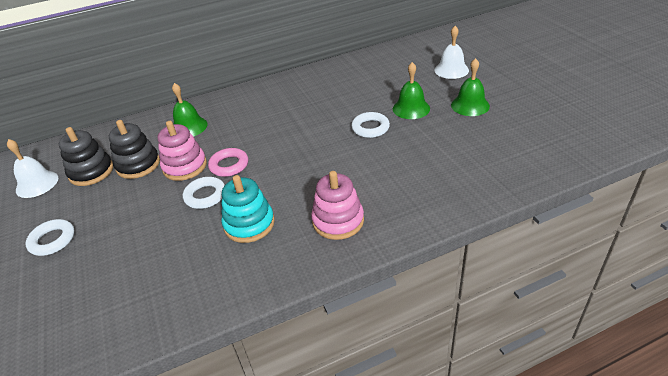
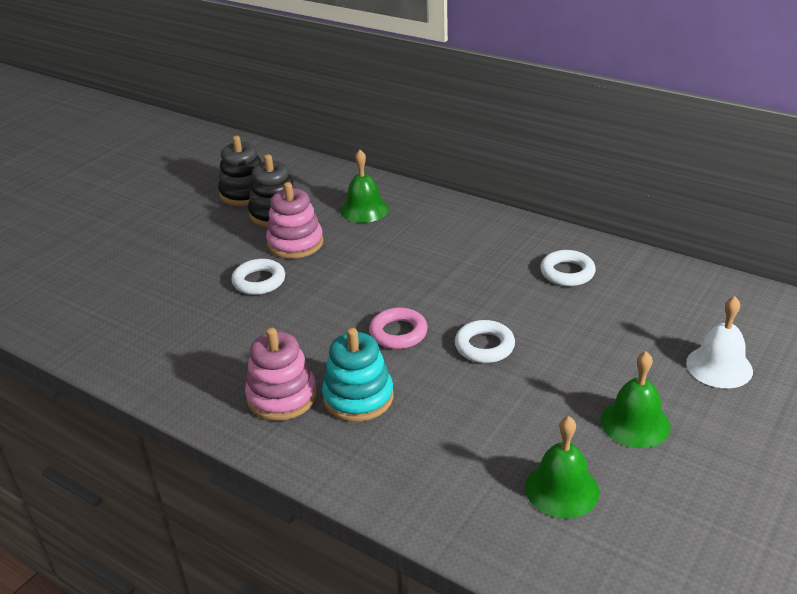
camera: 55 degrees right, 5 degrees down
(37, 184) = (207, 175): white bell -> none
(52, 240) = (141, 228): white ring -> white ring (567, 273)
(229, 165) = (320, 271): pink ring -> pink ring (398, 333)
(249, 224) = (235, 333): turquoise stacking toy -> turquoise stacking toy (358, 397)
(411, 108) = (567, 365): green bell -> green bell (562, 489)

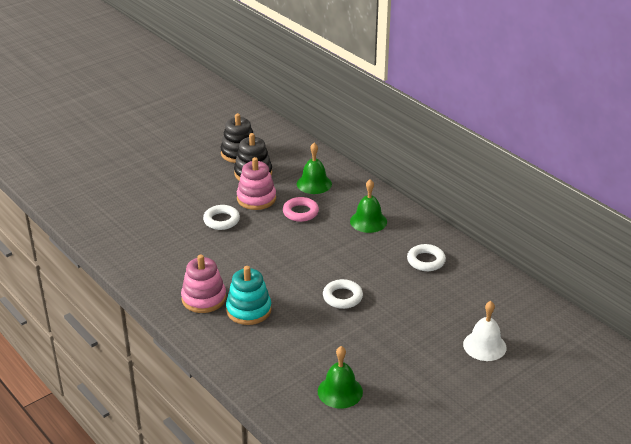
camera: 15 degrees right, 0 degrees up
(398, 333) = (293, 276): pink ring -> pink ring (300, 212)
(635, 423) = (407, 366): green bell -> green bell (368, 221)

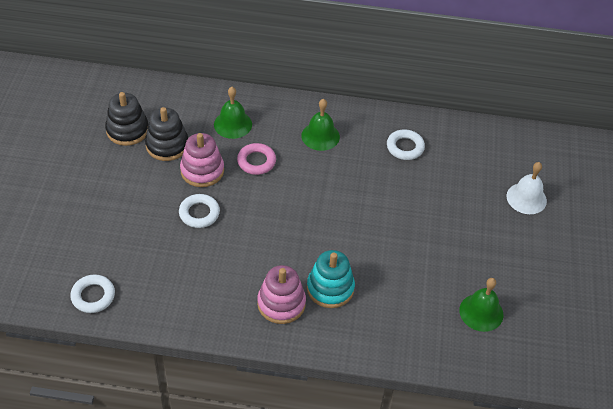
camera: 45 degrees left, 15 degrees up
(342, 297) = (385, 224): white ring -> white ring (93, 296)

